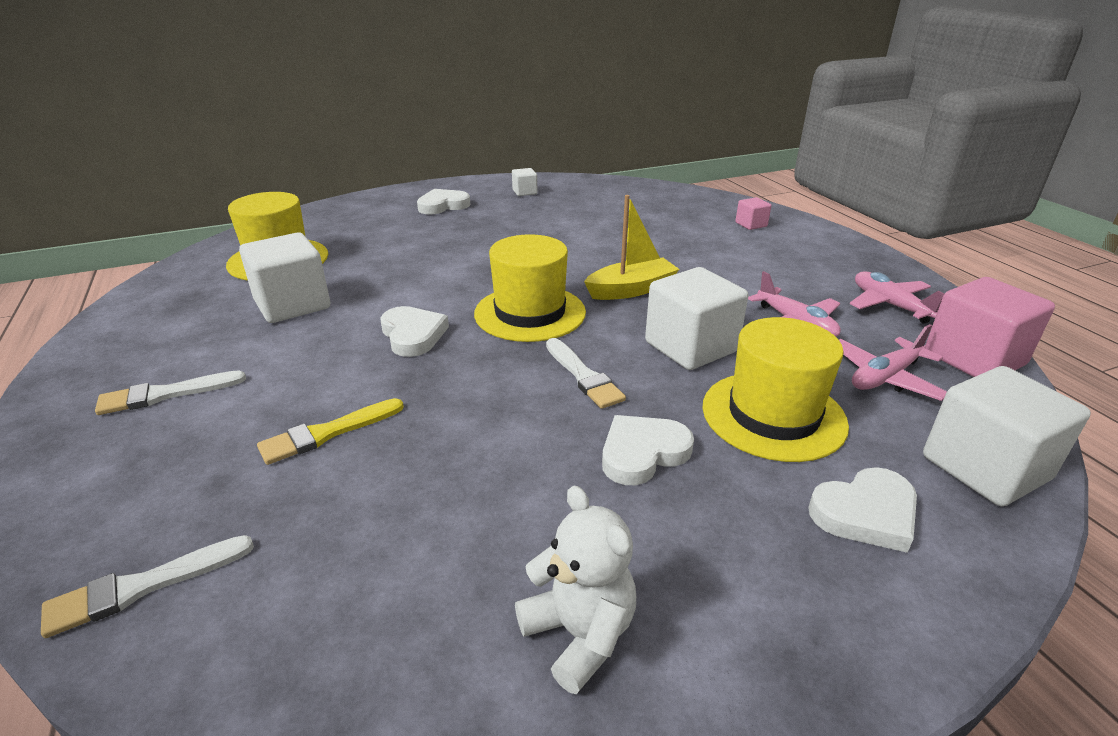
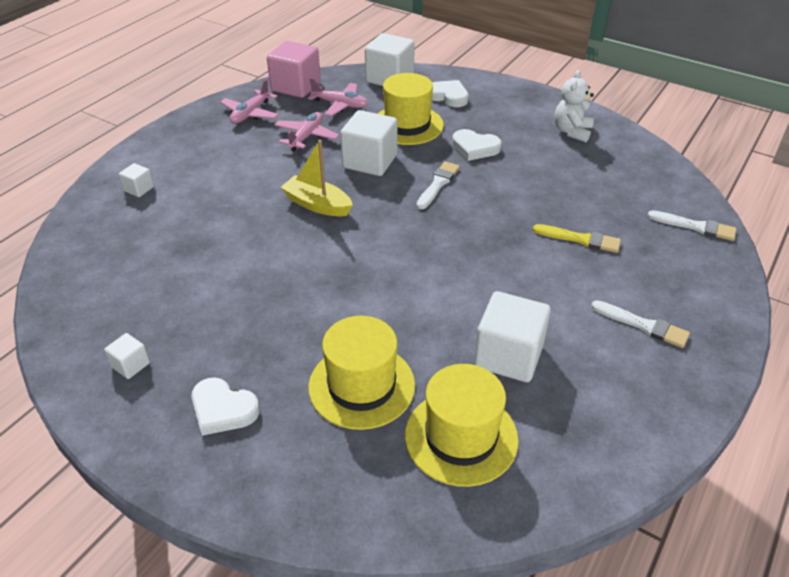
camera: 125 degrees left, 10 degrees up
(413, 335) = (473, 266): white heart -> none
(530, 313) = (393, 232): yellow hat -> yellow hat (361, 386)
(751, 224) = (139, 189): pink cube -> white cube

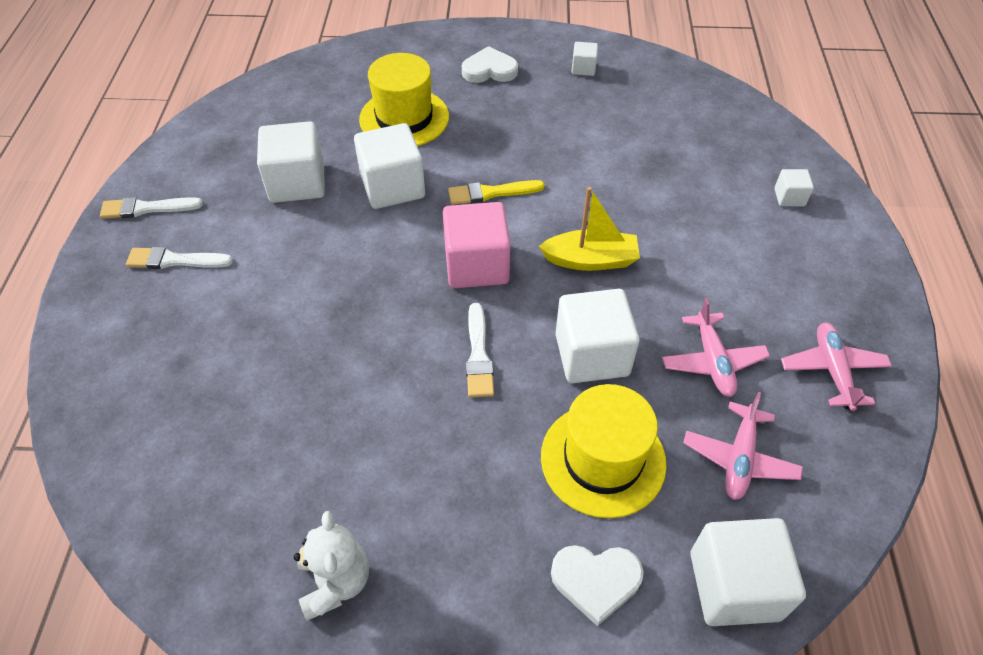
camera: 150 degrees right, 10 degrees up
(296, 86) = (849, 470): pink cube -> pink cube (476, 265)
(340, 105) = (739, 458): pink plane -> pink plane turned 60 degrees counterclockwise
(421, 315) = (393, 187): none -> white cube
(461, 437) = (309, 115): yellow hat -> none
(475, 148) = (471, 454): white heart -> none
(580, 239) = (263, 343): yellow brush -> yellow brush (491, 193)
(695, 227) = (113, 432): white brush -> white brush (147, 208)

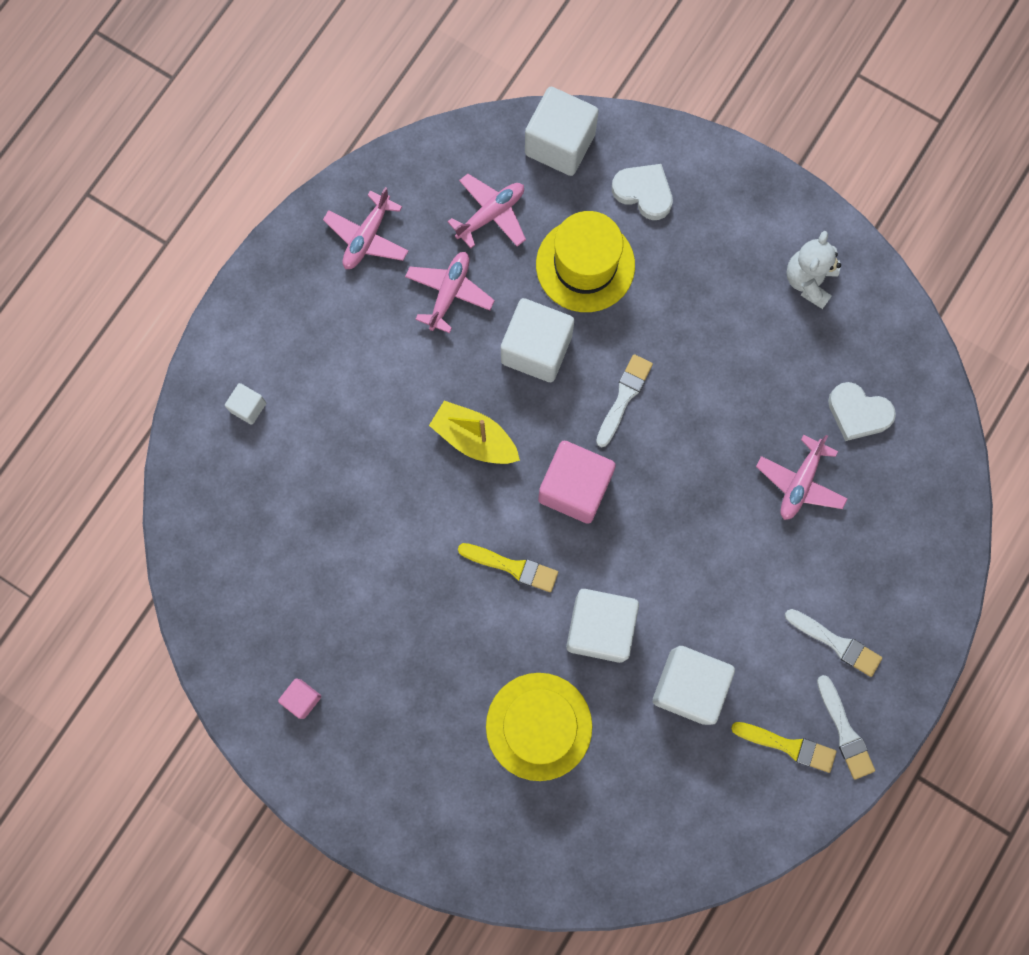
camera: 150 degrees left, 25 degrees up
(147, 208) = (844, 731): white brush -> white brush turned 45 degrees clockwise
(195, 182) = (788, 746): none -> yellow brush
(259, 366) = (800, 482): none -> pink plane
(489, 70) = (405, 756): white heart -> white heart (858, 413)
(583, 68) = (302, 699): white cube -> pink cube

